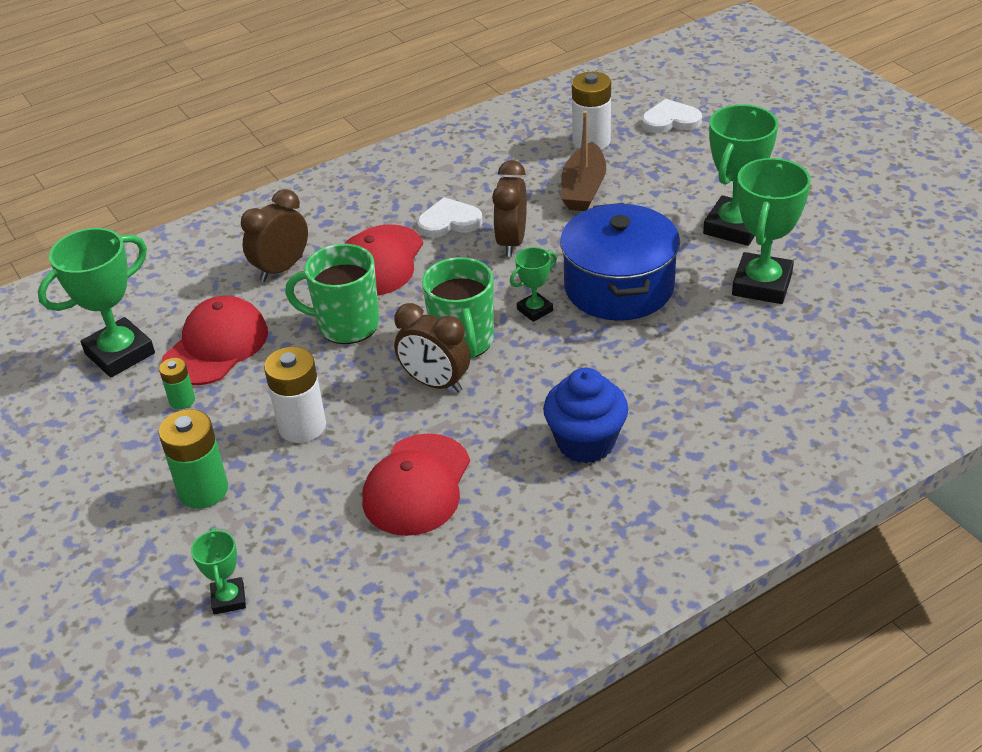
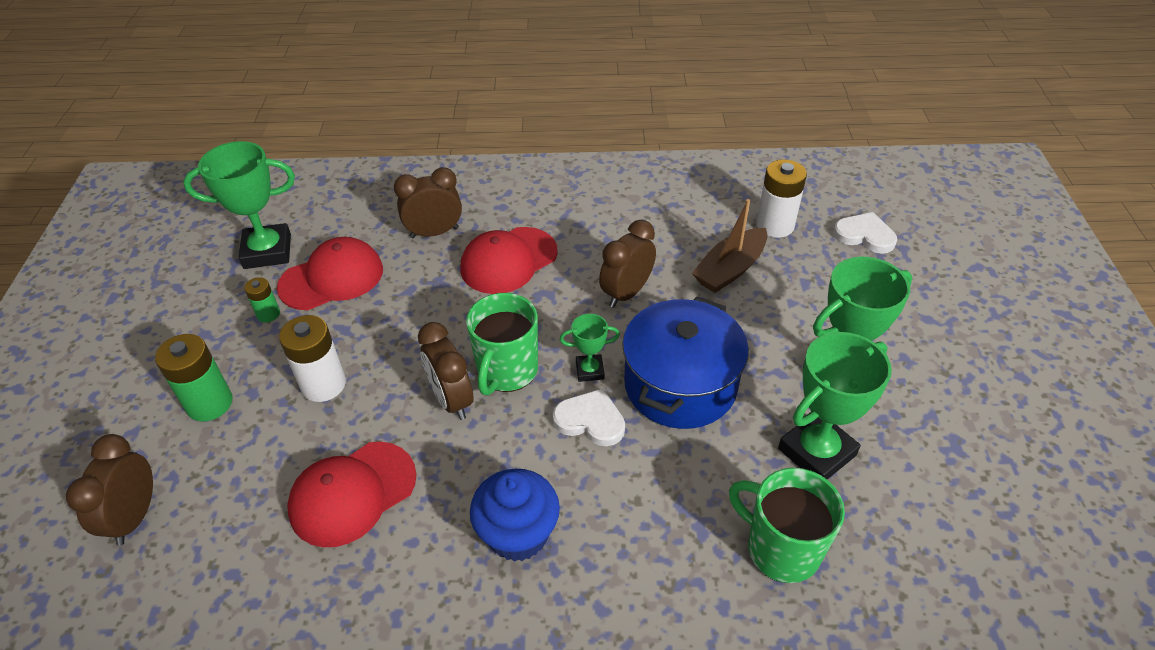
camera: 30 degrees right, 5 degrees up
(229, 599) = (135, 517): green trophy -> brown clock
(346, 325) = (435, 307): green mug -> green mug (781, 549)
(449, 222) = (593, 249): white heart -> white heart (590, 420)

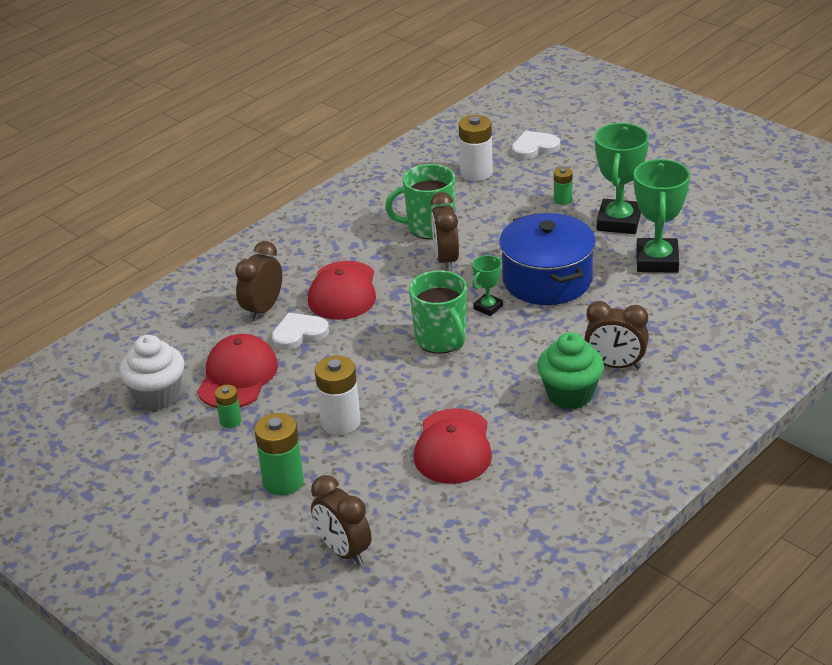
camera: 45 degrees left, 10 degrees down
(267, 251) = (157, 396): green trophy -> white cupcake
(452, 400) = (433, 373): brown clock -> brown clock (615, 365)
(518, 534) = (570, 395): blue cupcake -> green cupcake
(590, 420) = (526, 327): white heart -> white heart (299, 333)
(730, 269) = (486, 210): brown boat -> none
(781, 549) = (697, 308): green mug -> green mug (429, 227)
(816, 309) = (562, 200): none -> green battery

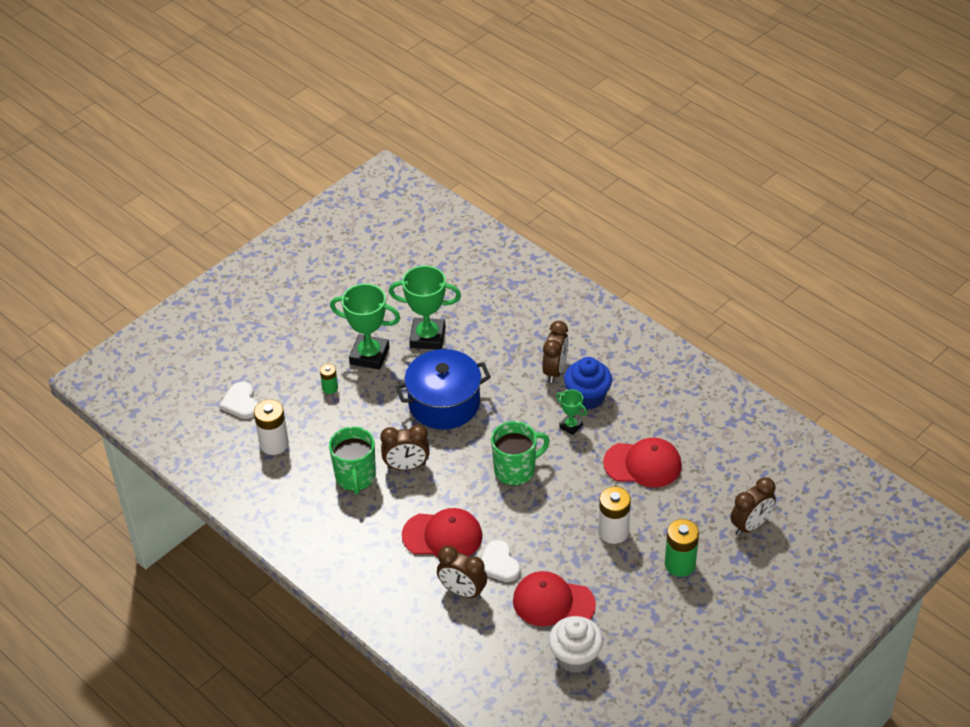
camera: 90 degrees left, 10 degrees up
(230, 421) = (609, 603): green battery -> none
(488, 307) = (476, 441): green trophy -> green trophy (571, 426)
(570, 395) = (587, 397): green cupcake -> blue cupcake

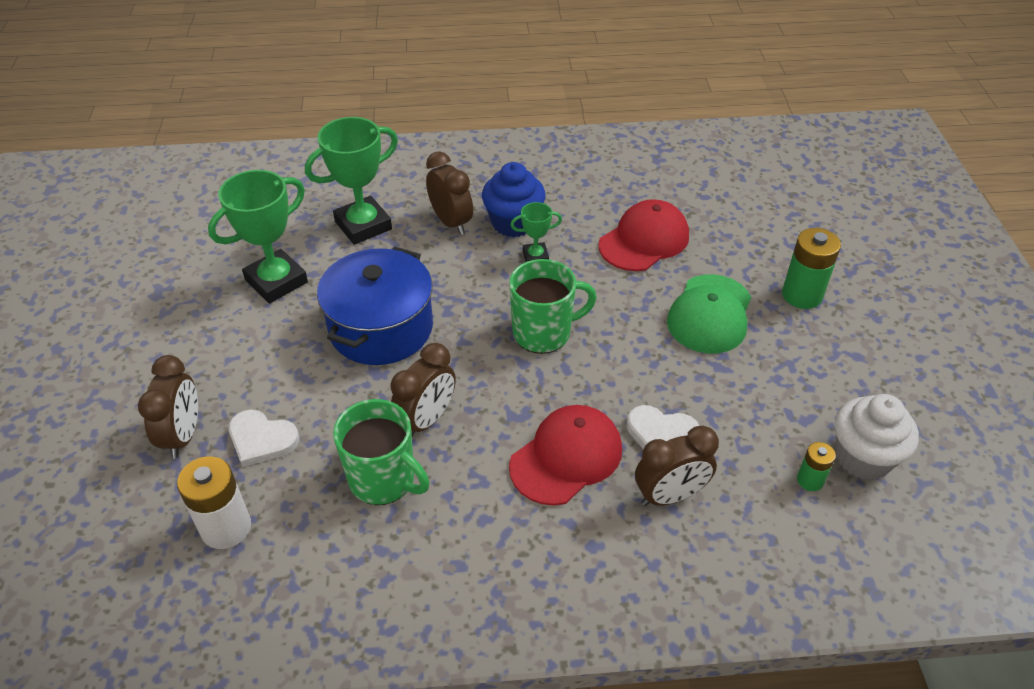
camera: 50 degrees left, 0 degrees up
(241, 403) = (116, 516): white heart -> white heart (261, 439)
(330, 388) = (223, 410): green battery -> green battery (810, 480)
(369, 355) = (230, 343): green trophy -> green trophy (363, 225)
(516, 470) = (543, 333): green mug -> green mug turned 60 degrees clockwise
(553, 603) = (764, 424): red cap -> none
(613, 532) = (710, 314): white battery -> green cap
(750, 525) = (797, 221): brown clock -> brown clock (183, 435)

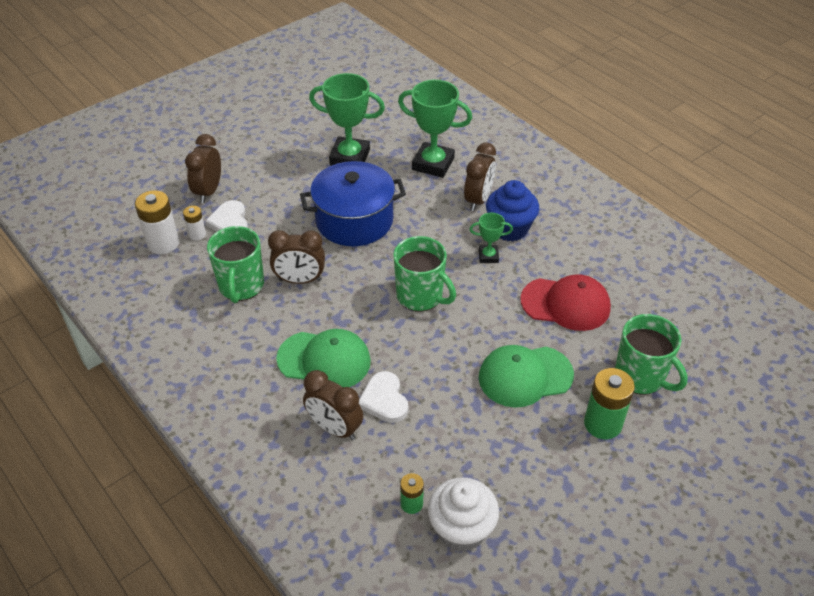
camera: 55 degrees right, 0 degrees up
(183, 435) = (209, 191): brown clock -> brown clock turned 135 degrees clockwise
(248, 483) = (197, 234): none -> white battery
(535, 256) = (488, 256): green trophy -> green trophy turned 45 degrees counterclockwise
(566, 457) = (324, 360): red cap -> green cap
(766, 243) = (641, 376): none -> green mug

